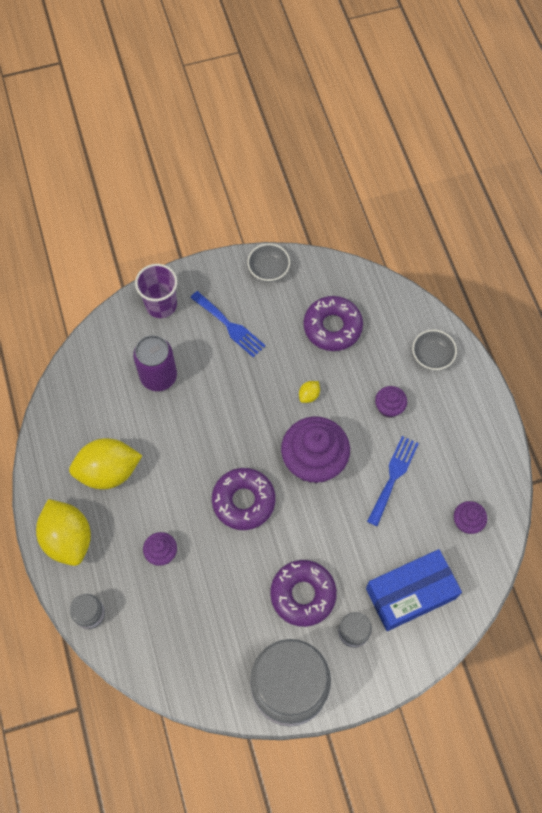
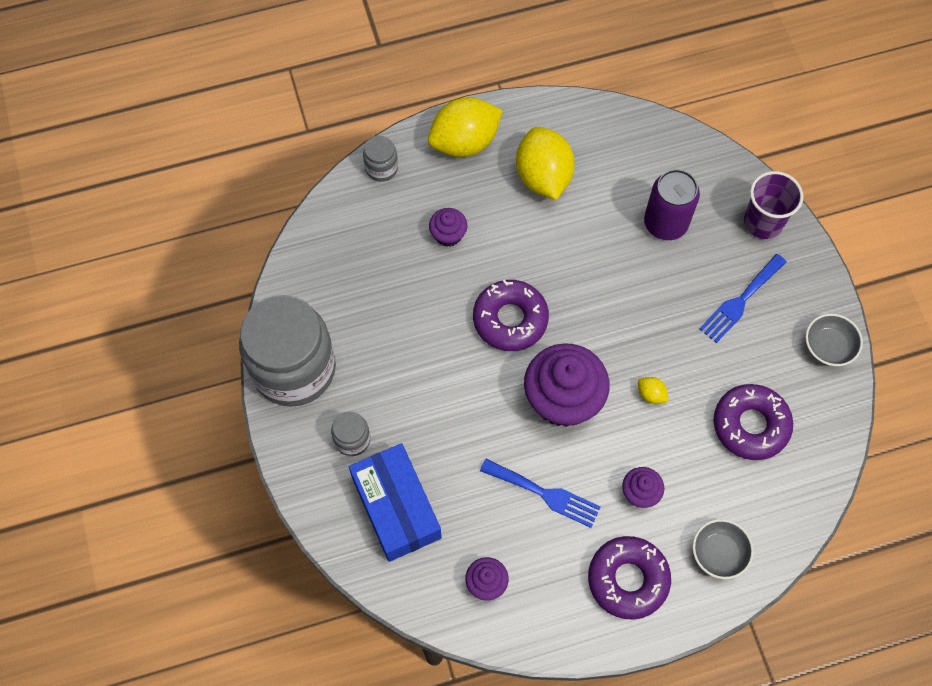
camera: 90 degrees right, 0 degrees up
(303, 594) = (397, 384): purple donut -> purple donut (628, 579)

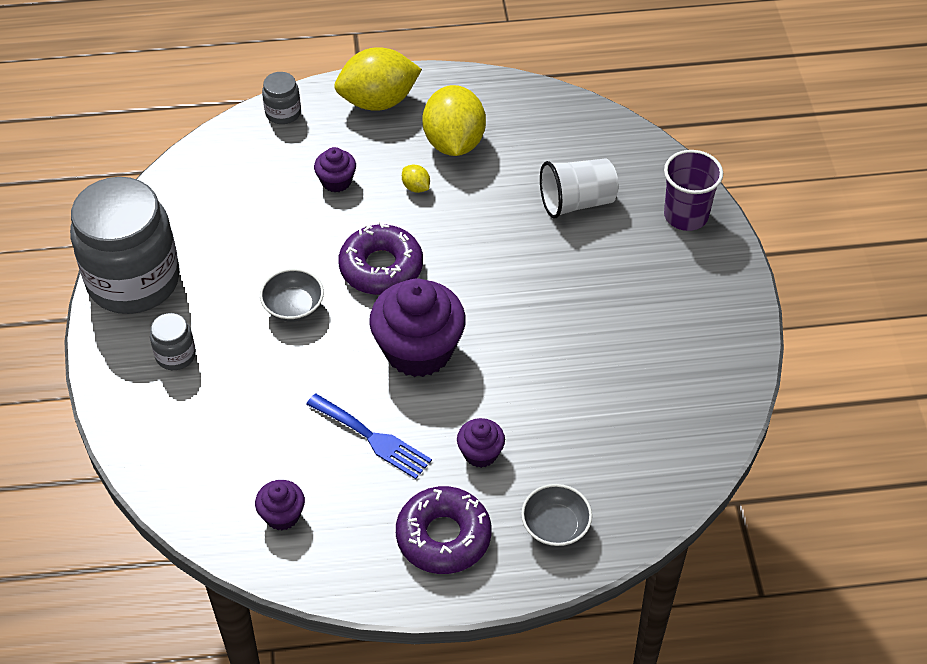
camera: 10 degrees right, 15 degrees down
(396, 507) = (204, 427): blue box -> none
(651, 394) = (518, 360): yellow lemon -> yellow lemon (416, 187)
(665, 223) = (577, 202): purple can -> white cup
(740, 301) = (642, 285): blue fork -> none
(750, 425) = (624, 406): purple donut -> none
(828, 347) = (732, 343): grey bowl -> grey bowl (293, 307)

